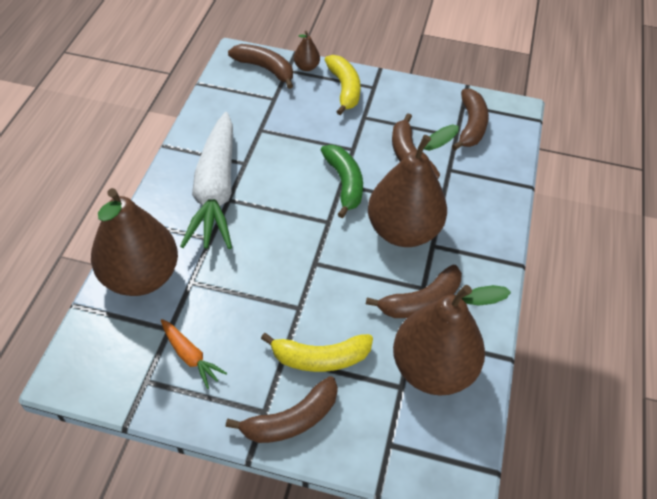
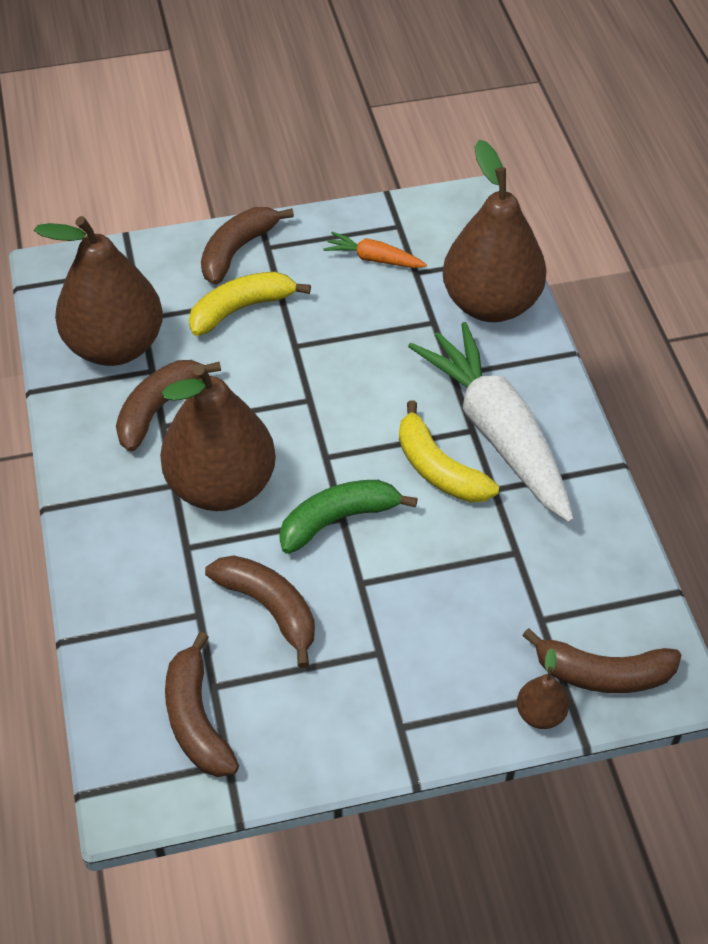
camera: 155 degrees right, 0 degrees up
(344, 89) = (445, 696): yellow banana -> yellow banana (438, 469)
(344, 183) = (338, 519): green banana -> green banana turned 105 degrees clockwise

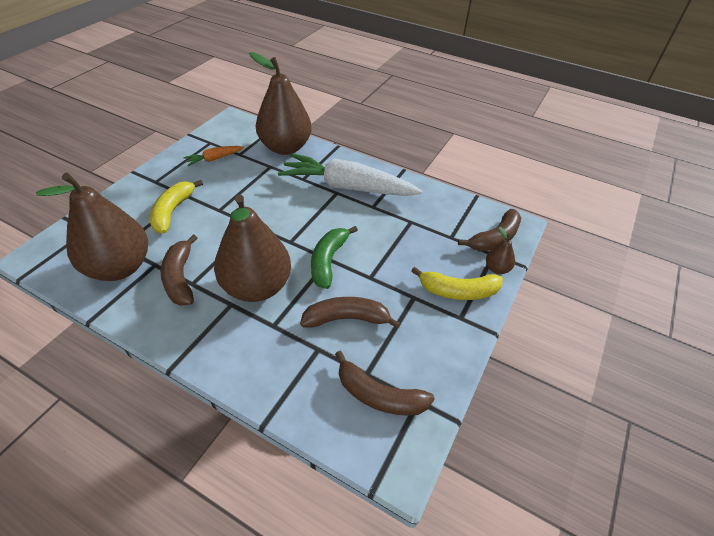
camera: 50 degrees left, 5 degrees down
(237, 250) = (140, 191): brown banana -> none
(438, 469) = (343, 214): yellow banana -> yellow banana (458, 291)

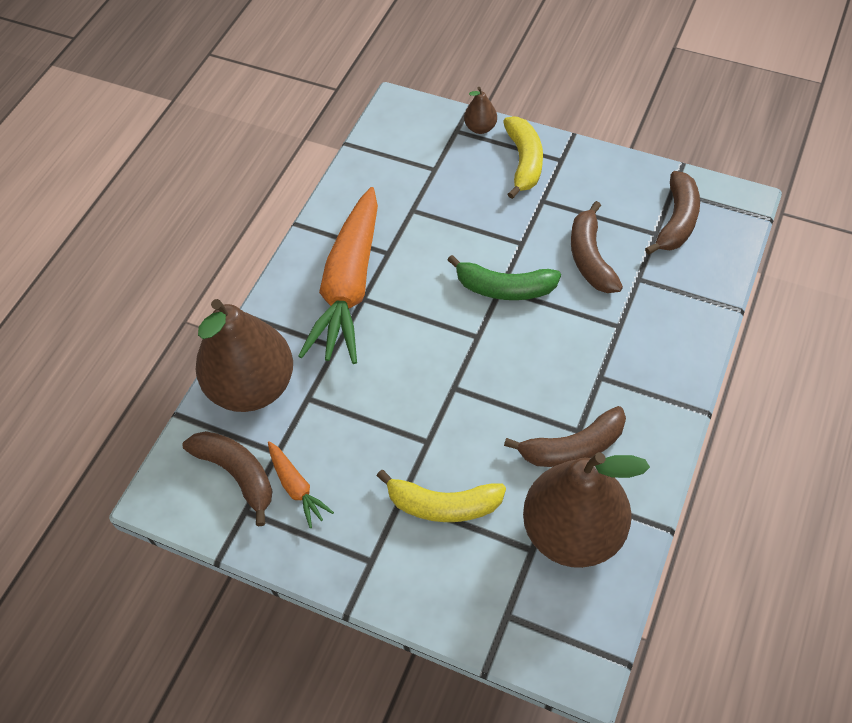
camera: 90 degrees left, 10 degrees up
(257, 287) = (566, 356): brown pear -> none
(348, 187) = (349, 286): white carrot -> orange carrot
(495, 238) = (429, 128): brown banana -> brown banana (237, 474)

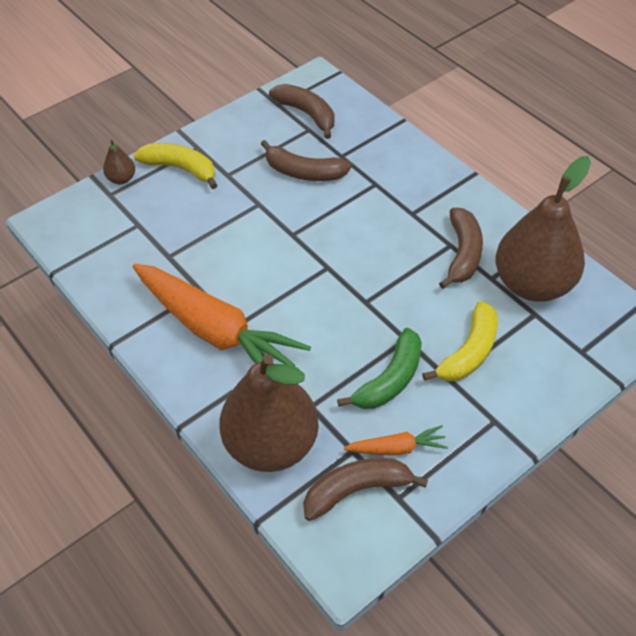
camera: 65 degrees left, 5 degrees down
(504, 288) = (294, 232): green banana -> green banana (390, 380)

